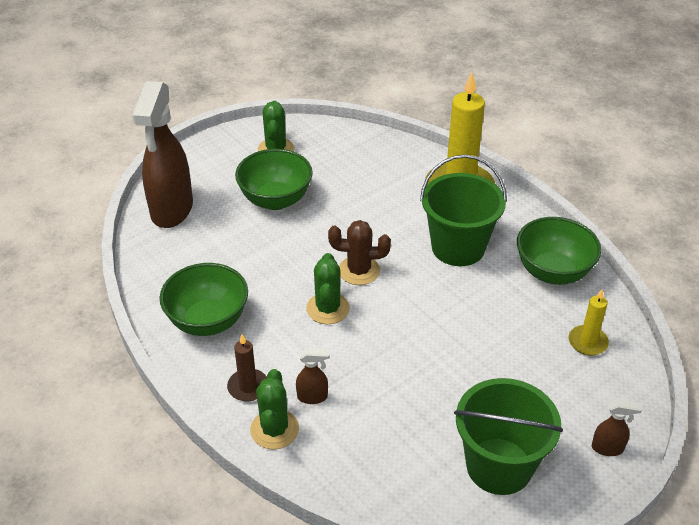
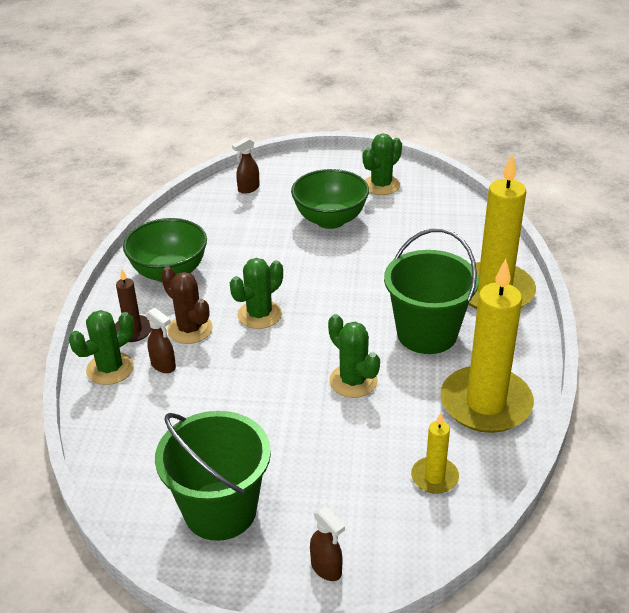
camera: 45 degrees right, 5 degrees down
(171, 210) = (248, 189): brown spray bottle -> brown spray bottle, size x0.40
(359, 271) = (320, 303): brown cactus -> brown cactus (190, 329)
(458, 313) = (353, 381): none -> green cactus
(553, 272) = (485, 403): green bowl -> yellow candle

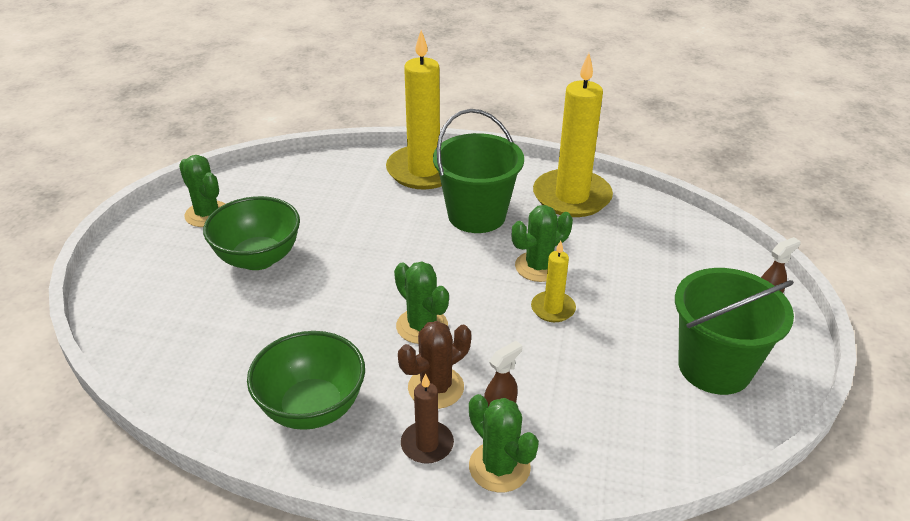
camera: 85 degrees left, 0 degrees up
(248, 189) = (147, 324): brown spray bottle -> none
(434, 477) = (658, 234): yellow candle -> yellow candle (553, 309)

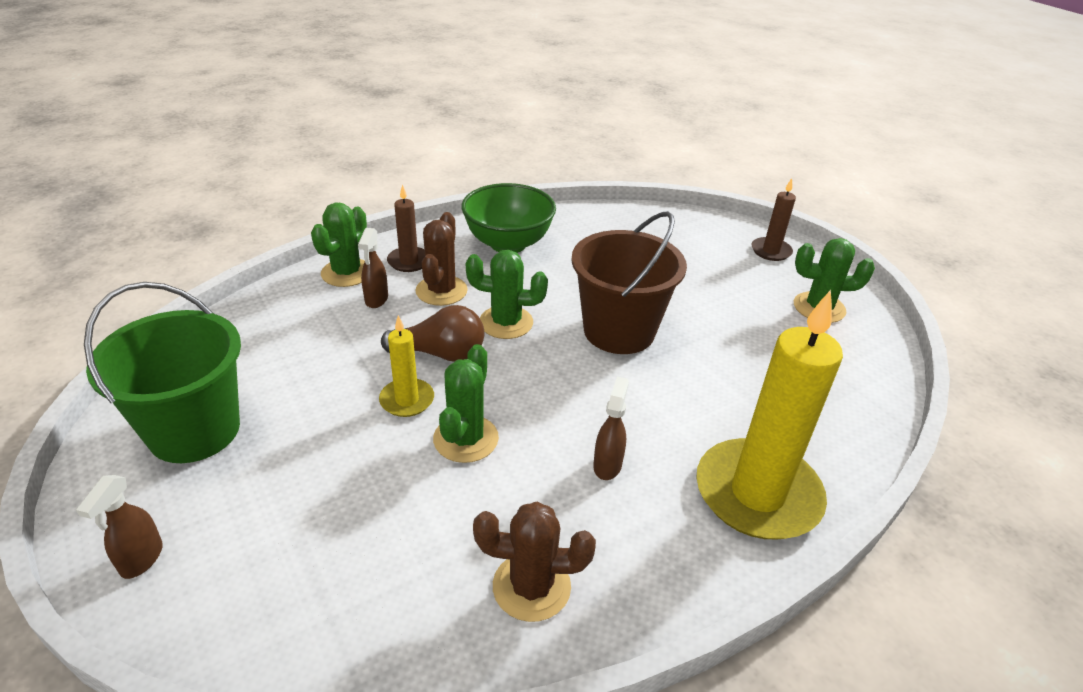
camera: 135 degrees right, 0 degrees up
(136, 265) = (771, 251): none -> brown candle
(258, 258) = (710, 300): green bowl -> none
(356, 274) = (619, 331): none -> brown bucket
(476, 215) = (607, 465): green bucket -> brown spray bottle
(497, 329) = (441, 353): none -> brown light bulb
(499, 467) = (347, 273): green cactus -> green cactus turned 75 degrees counterclockwise
(571, 197) = (531, 586): yellow candle -> brown cactus

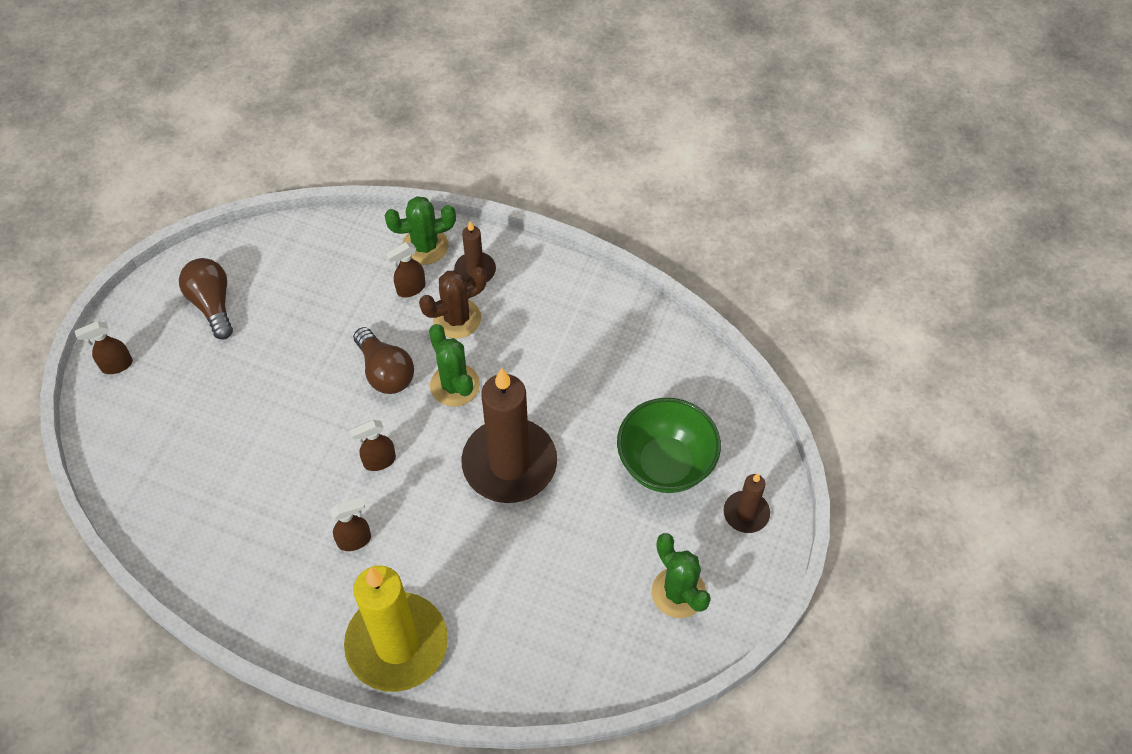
camera: 55 degrees right, 20 degrees up
(194, 430) = (212, 304): green bucket -> brown light bulb
(407, 400) = (324, 388): yellow candle -> none
(466, 439) = (315, 446): green cactus -> none
(508, 244) = (562, 314): green bowl -> green bowl (665, 464)
(531, 586) = (228, 558): brown cactus -> none
(533, 404) = (379, 461): none -> brown spray bottle
(619, 331) = (509, 464): brown bucket -> brown candle

